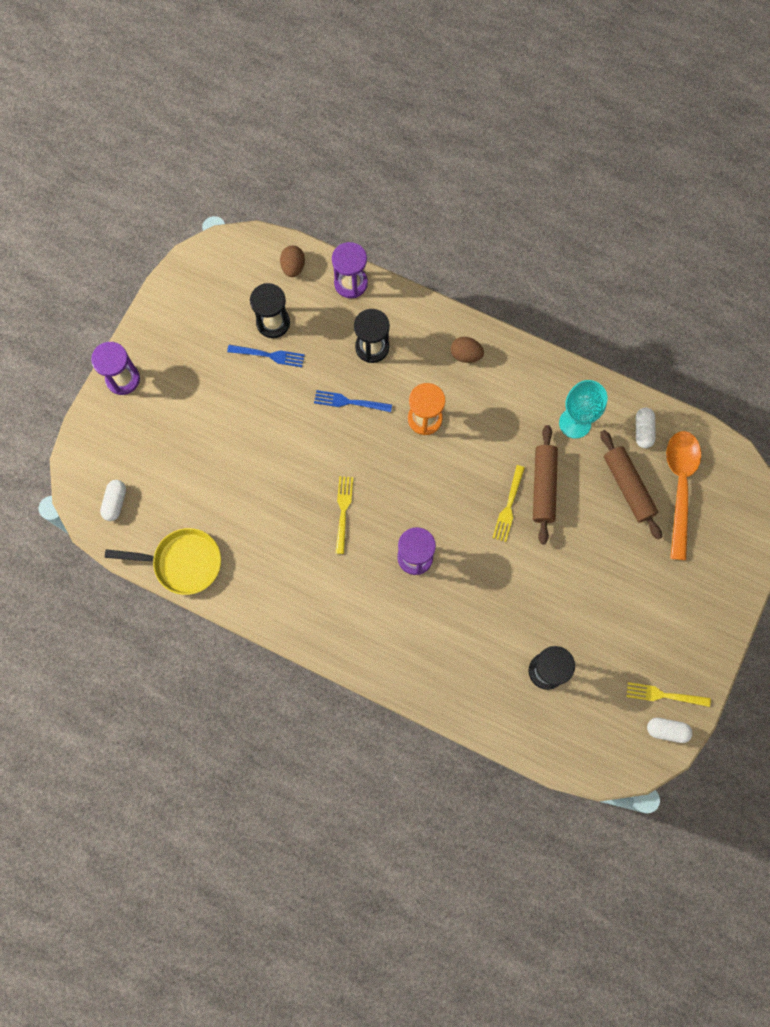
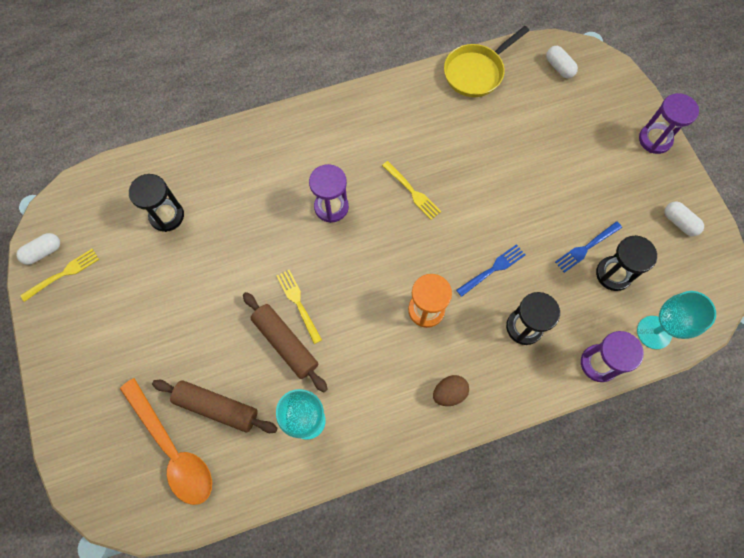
camera: 135 degrees right, 5 degrees down
(293, 267) = (654, 332): brown egg -> turquoise goblet
(643, 430) = (244, 470): white capsule -> white capsule (679, 222)

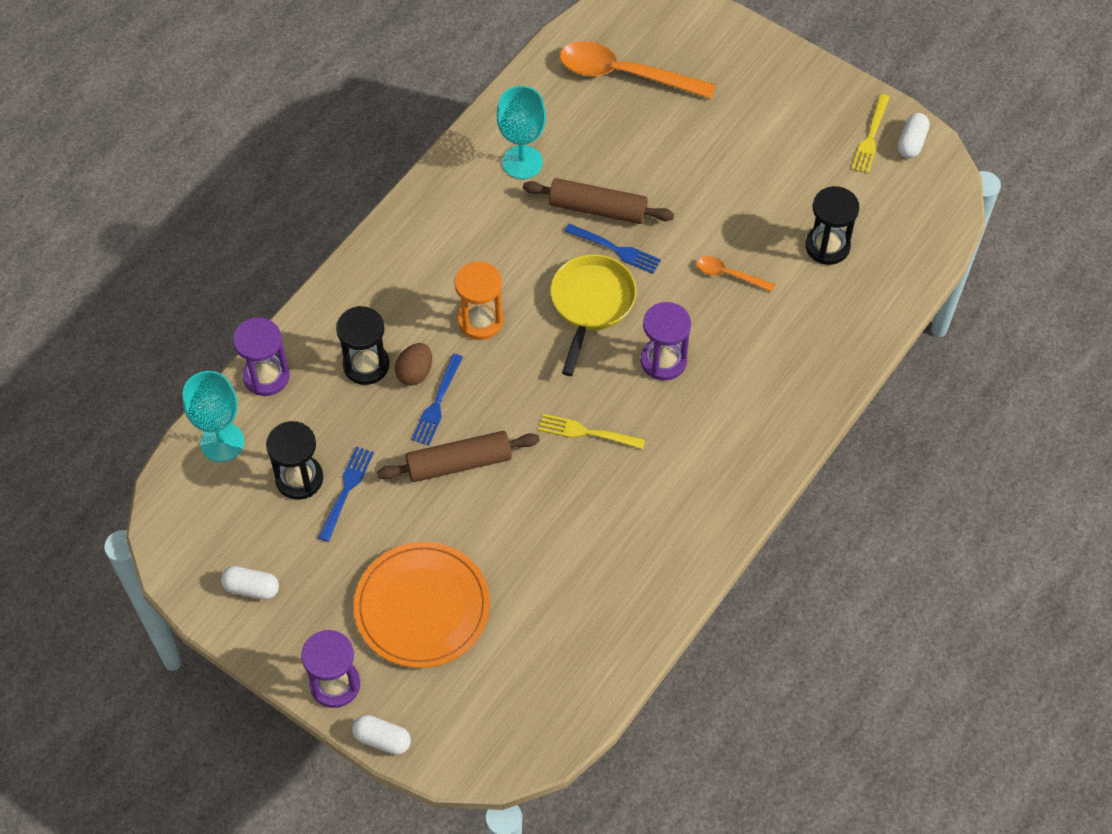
camera: 145 degrees right, 10 degrees down
(217, 407) = (615, 124): brown rolling pin -> brown rolling pin (459, 463)
(243, 237) = (729, 275): none -> orange spoon
(298, 303) = (615, 249): yellow fork -> blue fork
(449, 393) = (403, 261): brown egg -> brown egg (415, 373)
(476, 72) = (623, 637): yellow pan -> yellow pan (591, 304)
(559, 67) = (520, 715): white capsule -> white capsule (382, 739)
(579, 151) = (422, 607): none -> orange plate

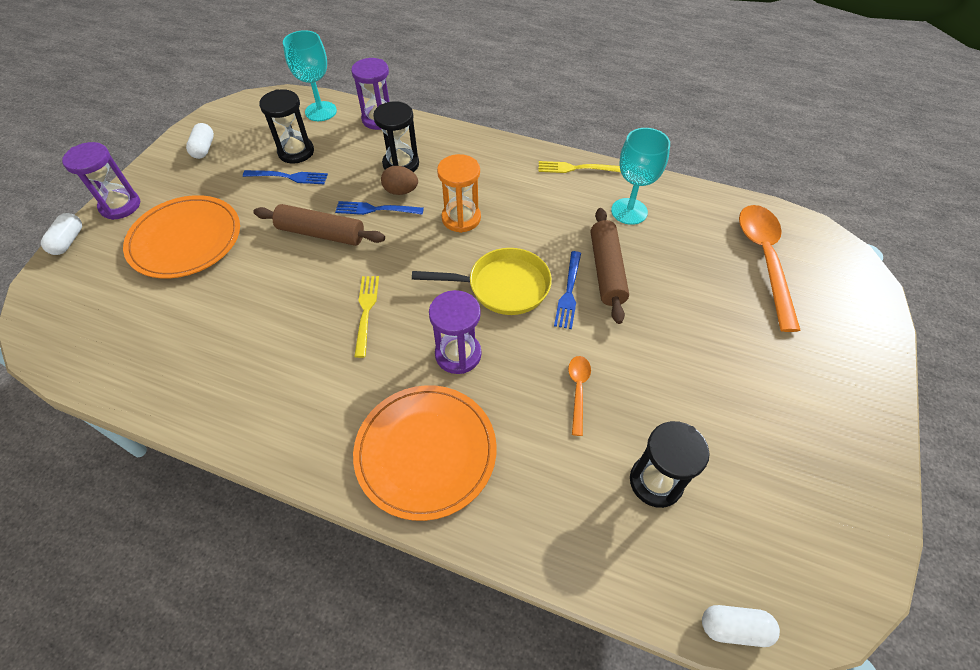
camera: 75 degrees right, 5 degrees down
(459, 463) = (321, 233): brown rolling pin -> brown rolling pin turned 45 degrees counterclockwise
(759, 406) = (426, 452): none -> orange plate
(870, 137) = (832, 501): yellow fork -> yellow fork (575, 168)
(911, 142) = (855, 553): white capsule -> white capsule (734, 628)

